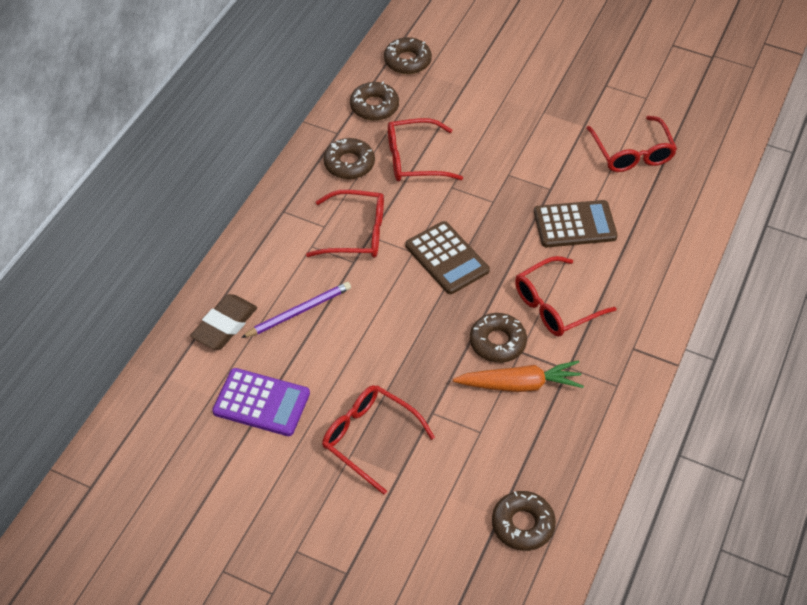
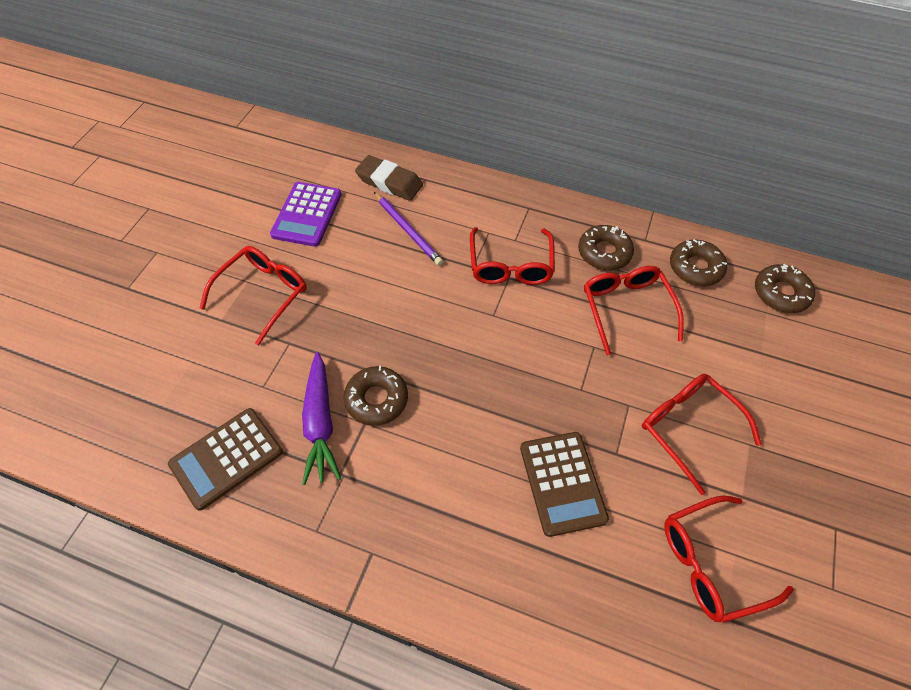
camera: 85 degrees right, 5 degrees up
(447, 258) = (488, 346): brown calculator -> brown calculator (226, 458)
(519, 384) = (320, 423): orange carrot -> purple carrot
(522, 524) = (148, 428): brown donut -> none
(555, 305) = (432, 460): red glasses -> red glasses (688, 428)

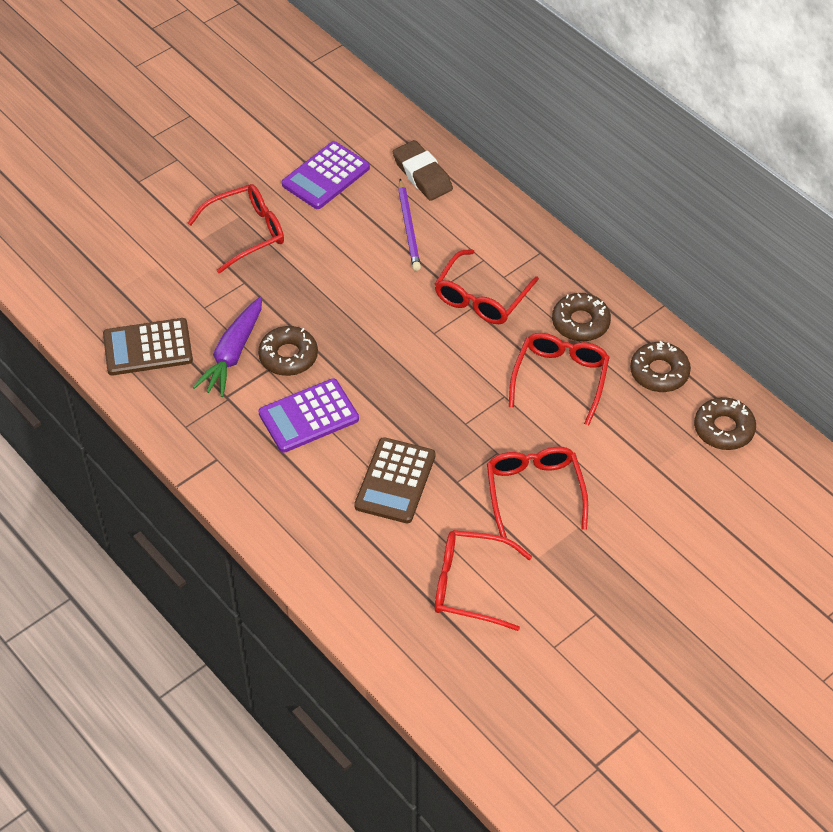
camera: 30 degrees right, 5 degrees down
(435, 454) = (308, 416): none -> purple calculator

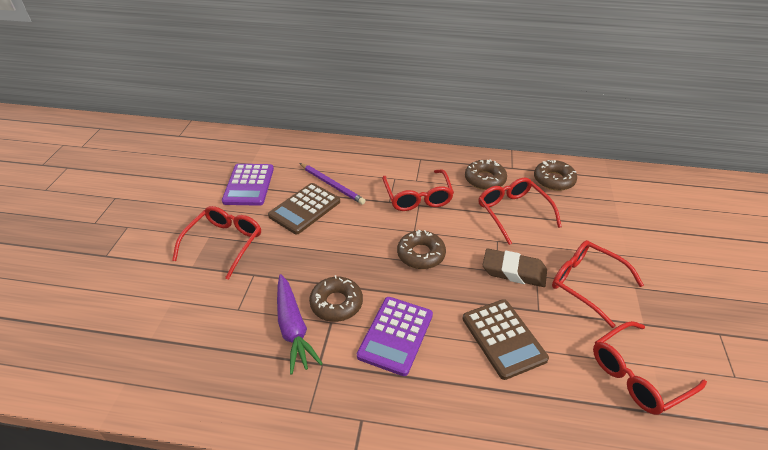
camera: 40 degrees left, 10 degrees down
(148, 348) = (217, 368): brown calculator -> brown calculator (305, 209)
(422, 175) = (309, 156): brown eraser -> brown eraser (514, 271)
(723, 429) = (619, 187): brown donut -> brown donut (421, 254)

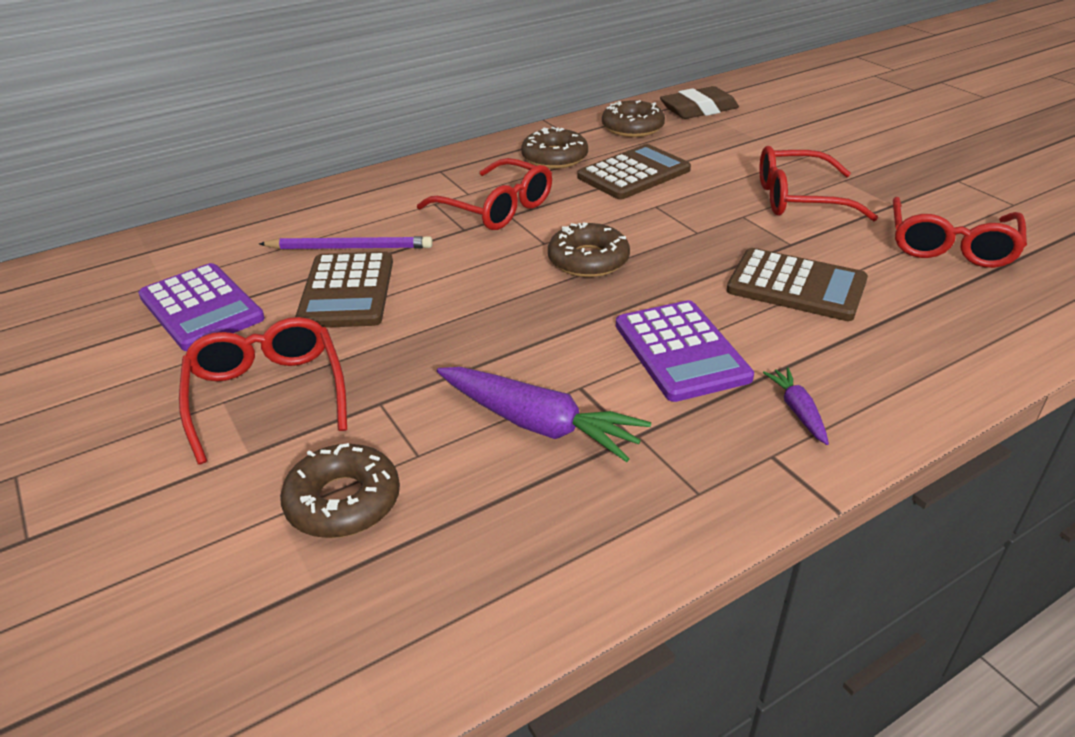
camera: 40 degrees left, 5 degrees down
(336, 303) = (557, 364): brown donut -> brown donut (343, 501)
(403, 407) = (797, 411): none -> purple carrot
(513, 213) = (634, 173): red glasses -> brown calculator
(514, 271) = (715, 224): brown eraser -> brown eraser (698, 110)

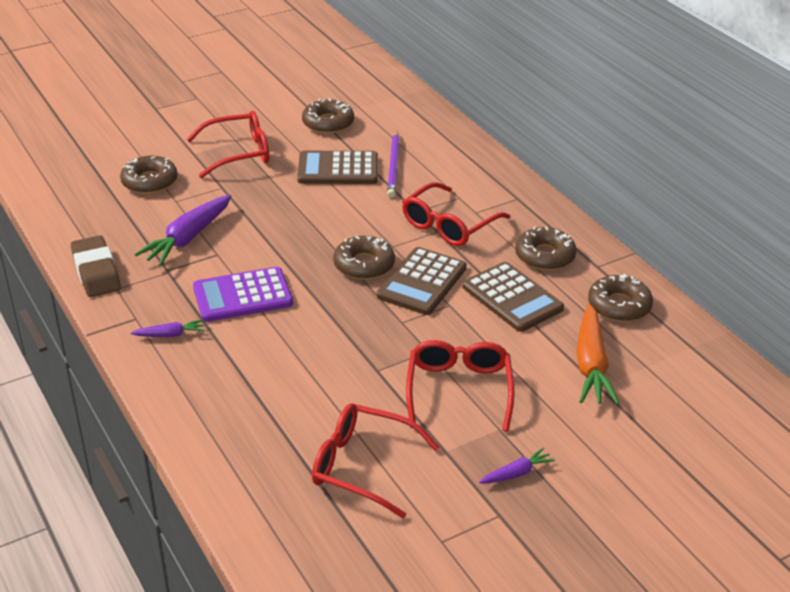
camera: 90 degrees right, 0 degrees up
(201, 308) = (328, 123): purple calculator -> brown donut
(698, 110) = (674, 355): brown eraser -> brown eraser (96, 272)
(728, 140) = (591, 365): none -> orange carrot
(796, 286) = (312, 361): brown calculator -> brown calculator (422, 282)
(898, 172) = (516, 473): none -> purple carrot

